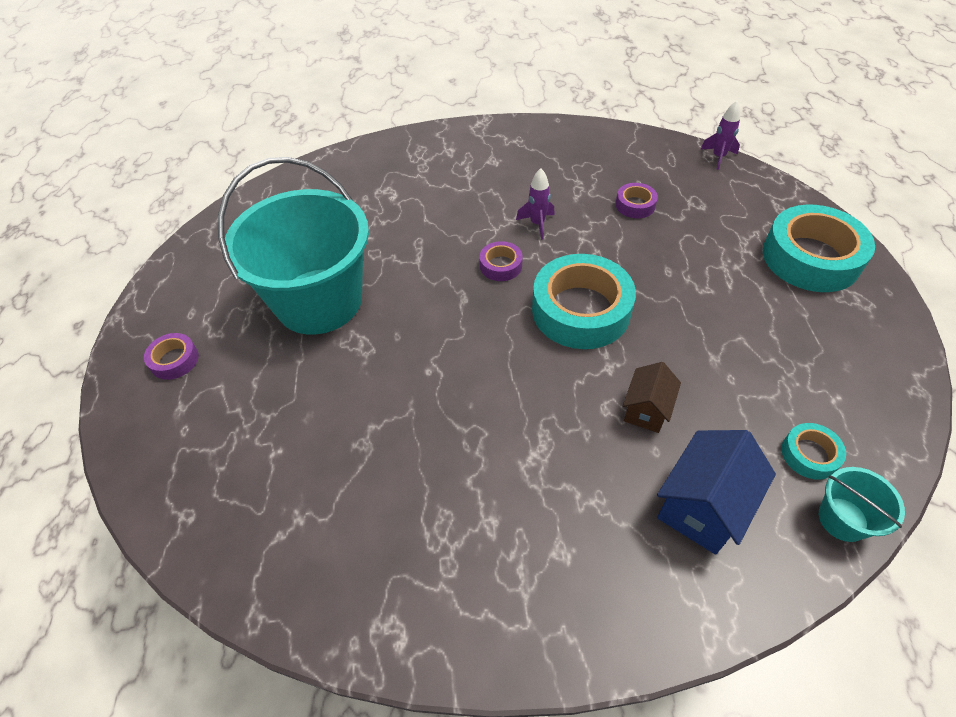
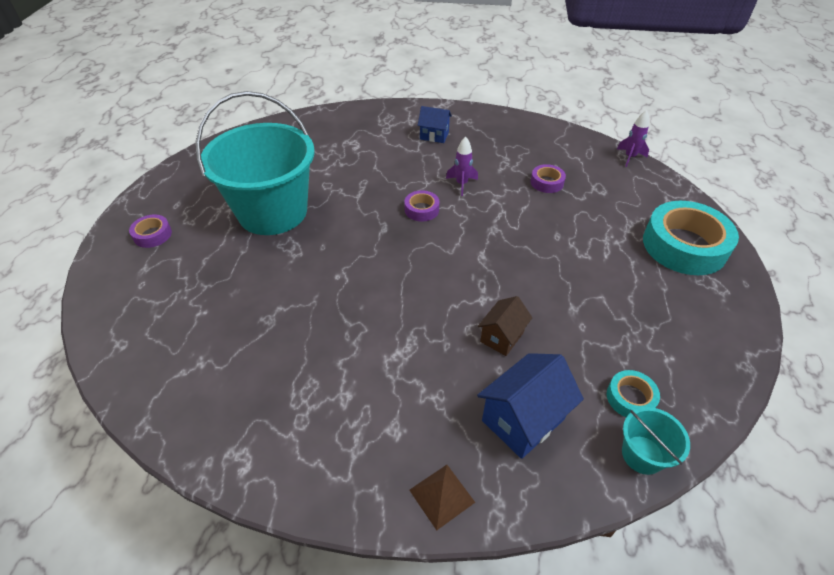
camera: 10 degrees right, 5 degrees down
(483, 166) = (434, 136): none -> blue house
(581, 310) = (474, 253): turquoise tape -> none
(642, 620) = (441, 496): none -> brown pyramid

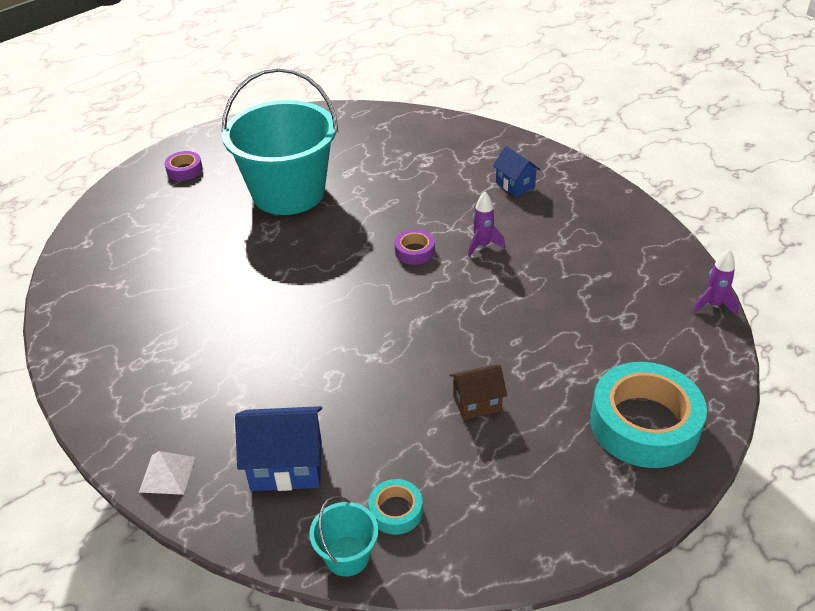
camera: 40 degrees right, 5 degrees down
(441, 496) = (167, 474): brown pyramid -> white pyramid
(502, 337) = (349, 396): brown house -> brown house (477, 403)
(547, 182) = (574, 285): purple tape -> none

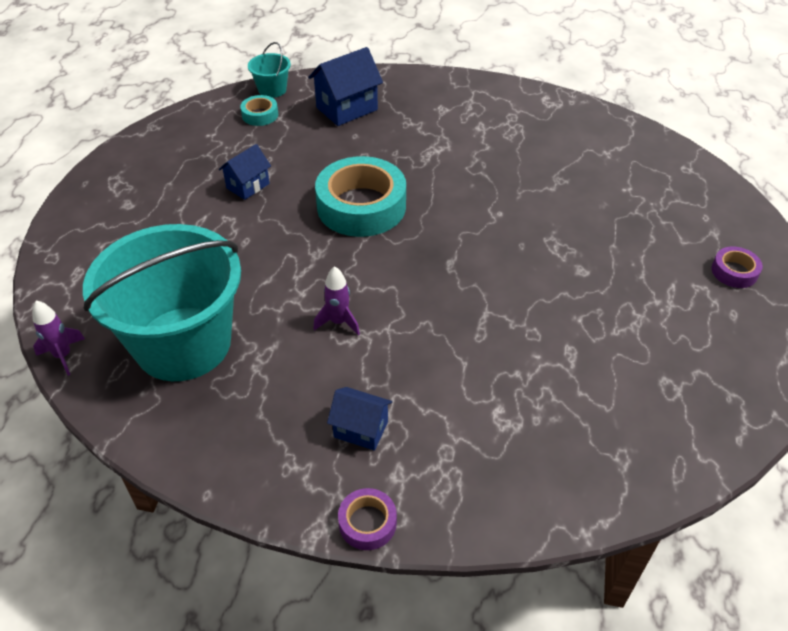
camera: 145 degrees right, 5 degrees up
(167, 474) = (412, 81): white pyramid -> none
(288, 193) = (596, 294): turquoise bucket -> turquoise bucket (183, 343)
(414, 251) = (401, 285): purple tape -> purple tape (367, 523)
(477, 403) = (248, 186): brown house -> blue house
(644, 424) = (110, 221): turquoise tape -> turquoise tape (361, 206)

